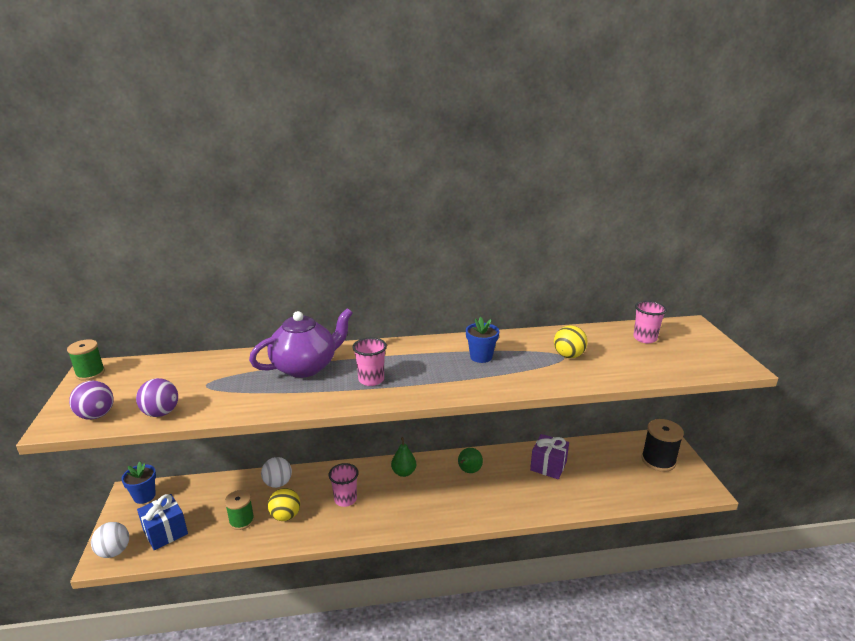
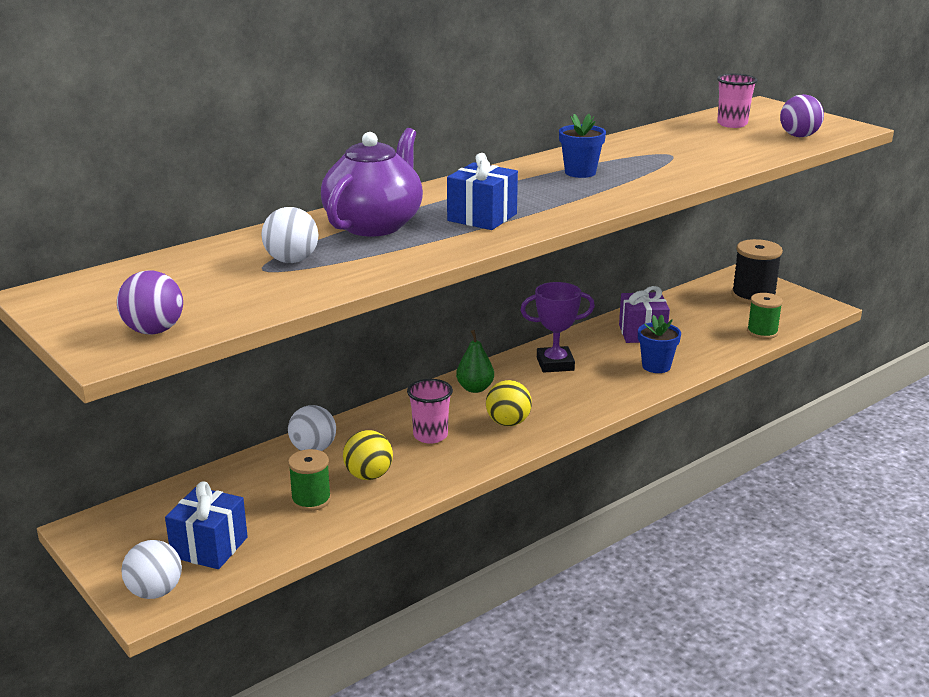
camera: 30 degrees left, 0 degrees up
(90, 373) = (48, 299): green spool -> green spool (762, 332)
(144, 496) = (117, 525): blue flower pot -> blue flower pot (656, 366)
(161, 413) = (250, 306): purple ball -> purple ball (799, 136)
(227, 383) = (292, 260): none -> white ball
(371, 380) = (482, 217): pink cup -> blue gift
(469, 471) = (555, 364): green pear -> purple trophy
(568, 356) = (675, 152): yellow ball -> yellow ball (508, 423)

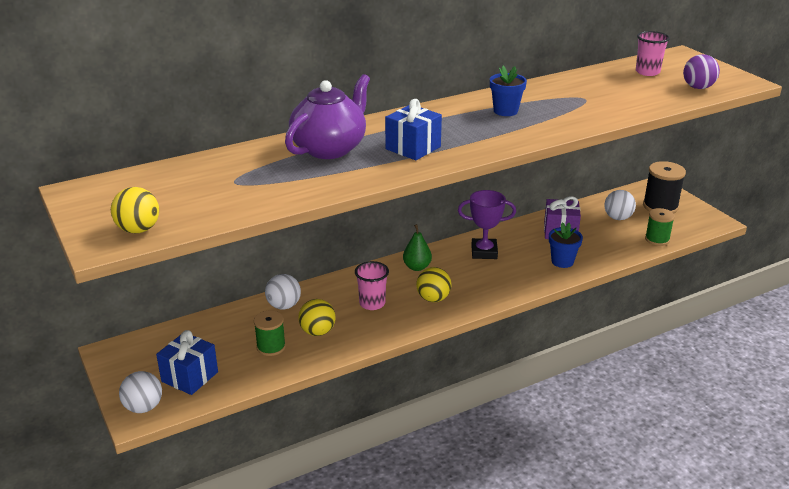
camera: 10 degrees right, 5 degrees up
(154, 331) = (138, 230): purple ball -> yellow ball
(292, 260) = (257, 176): white ball -> white ball (618, 218)

